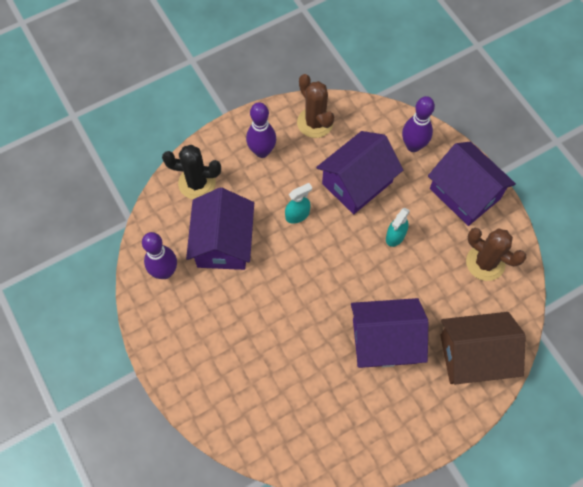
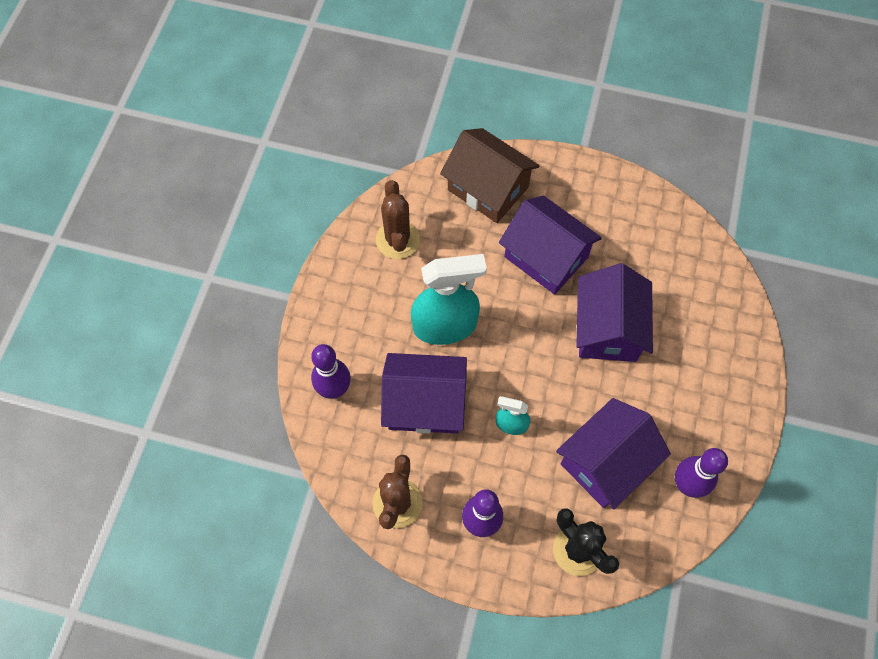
camera: 135 degrees left, 0 degrees up
(395, 236) = (445, 326): turquoise spray bottle -> turquoise spray bottle, size x2.05
(465, 193) = (344, 306): purple house -> purple house (607, 329)

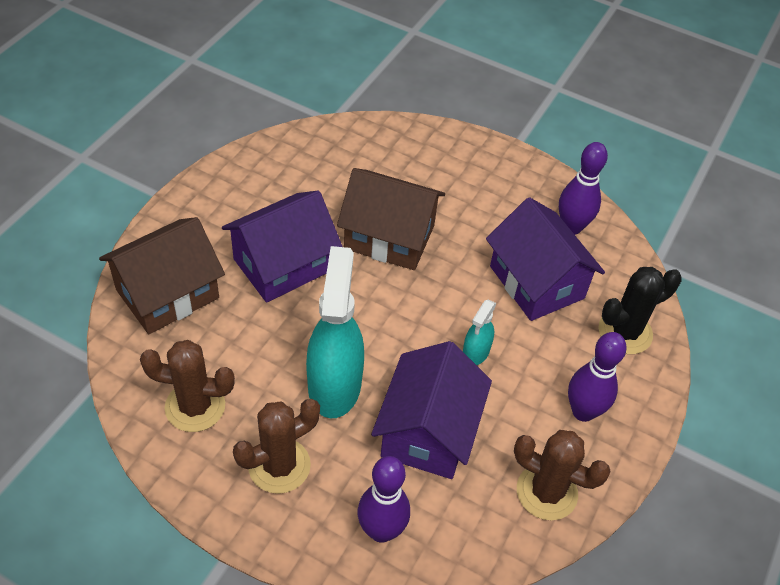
camera: 80 degrees left, 15 degrees down
(366, 308) = (279, 466): none -> brown cactus
(607, 329) = (389, 237): purple house -> brown house

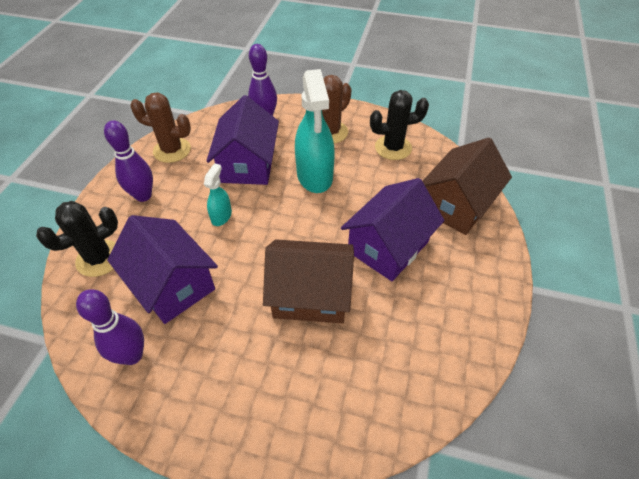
camera: 170 degrees right, 0 degrees up
(195, 406) = (393, 148): brown cactus -> black cactus

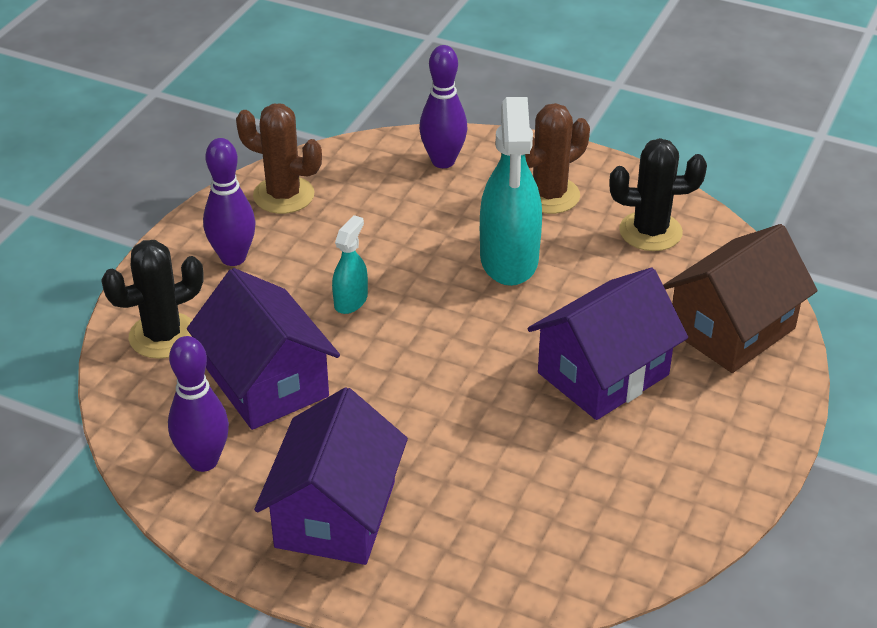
camera: 10 degrees right, 10 degrees down
(248, 164) = (403, 230): purple house -> purple house (335, 514)
(310, 294) = (469, 421): brown house -> none

